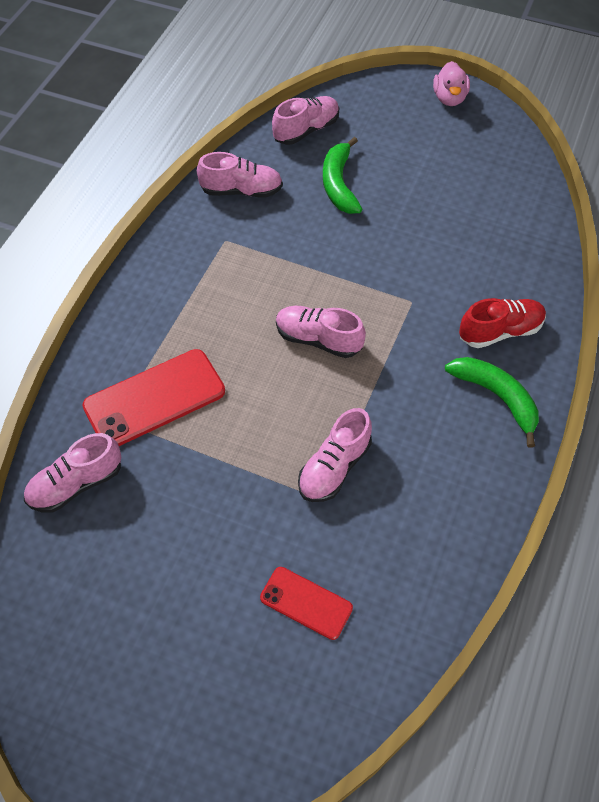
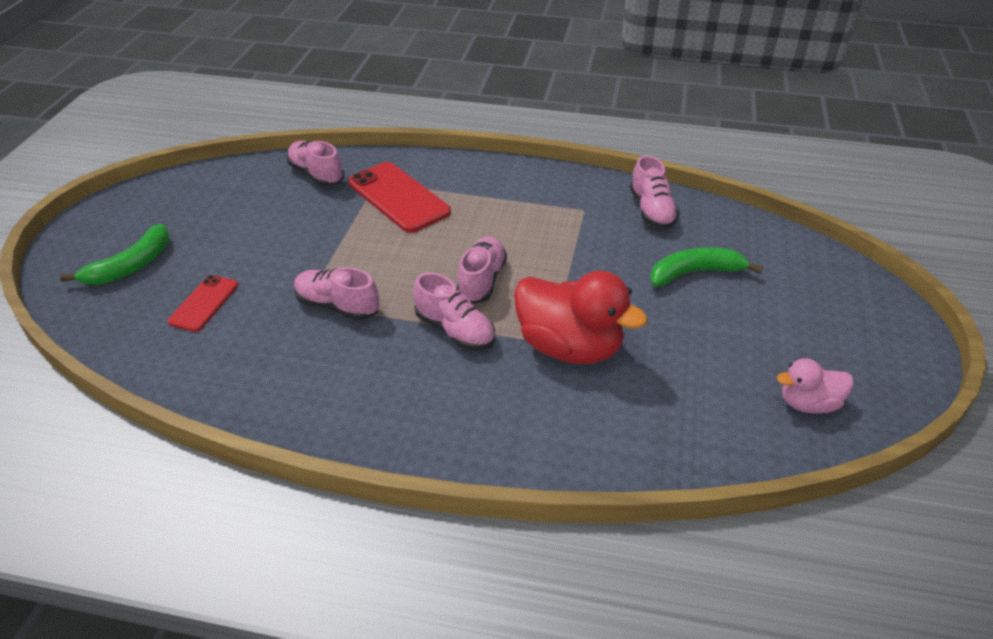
camera: 80 degrees right, 15 degrees down
(306, 130) = (762, 241): pink shoe -> pink shoe (455, 330)
(419, 289) = (569, 347): none -> red duck
(449, 98) = (898, 351): pink duck -> pink duck (808, 403)
(496, 397) = (434, 421): green banana -> green banana (131, 266)
(500, 331) = (528, 420): red shoe -> none

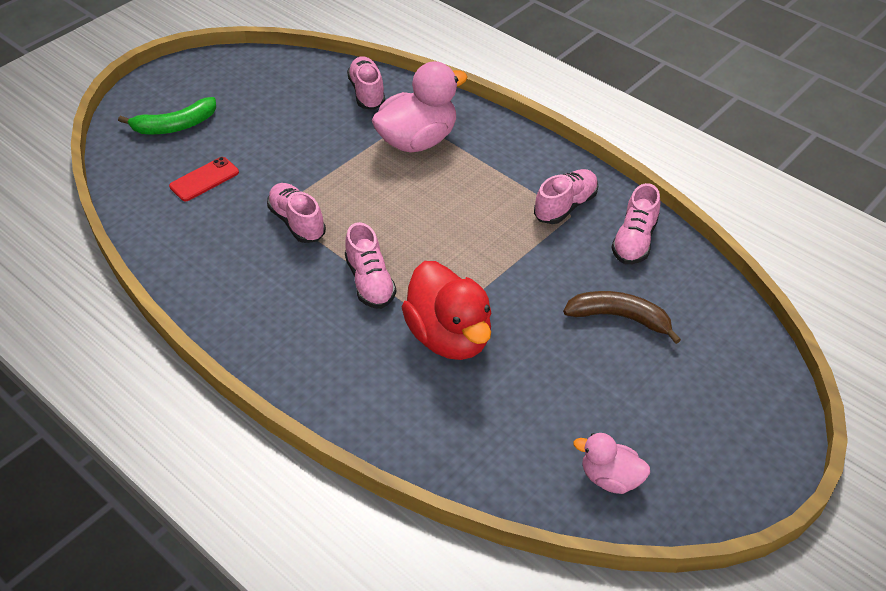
camera: 30 degrees right, 5 degrees up
(398, 197) = (417, 141): red phone -> pink duck
(481, 280) = (426, 247): pink shoe -> pink shoe (565, 206)
(695, 273) = (619, 317): green banana -> brown banana

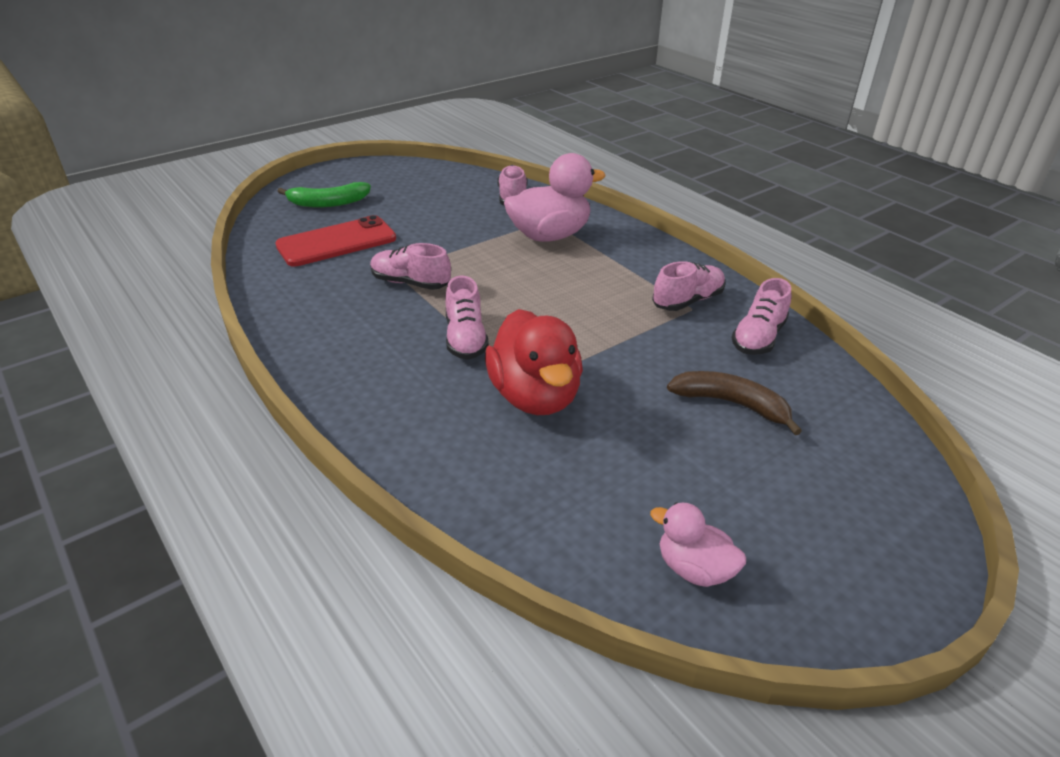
camera: 10 degrees right, 10 degrees down
(204, 179) = (336, 242): red phone -> red phone, size x1.73
(297, 222) = (410, 283): pink shoe -> pink shoe turned 45 degrees counterclockwise

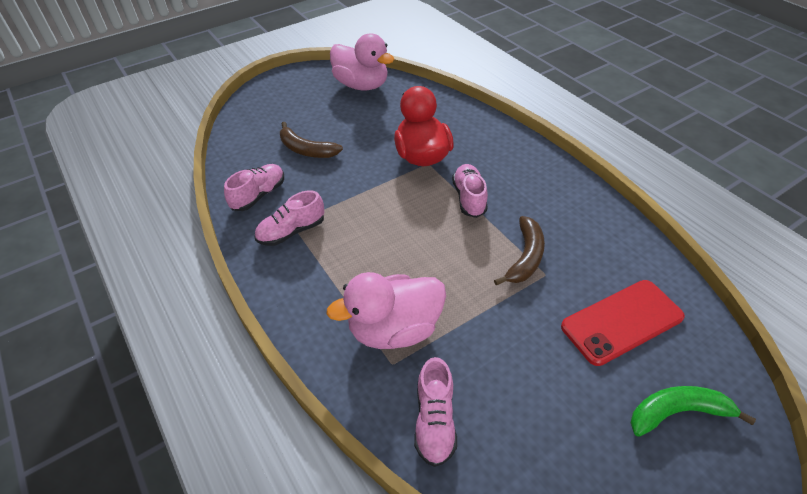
camera: 175 degrees left, 10 degrees up
(410, 283) = (525, 257): pink shoe -> brown banana
(694, 569) = (361, 85): pink duck -> pink duck, size x1.83

